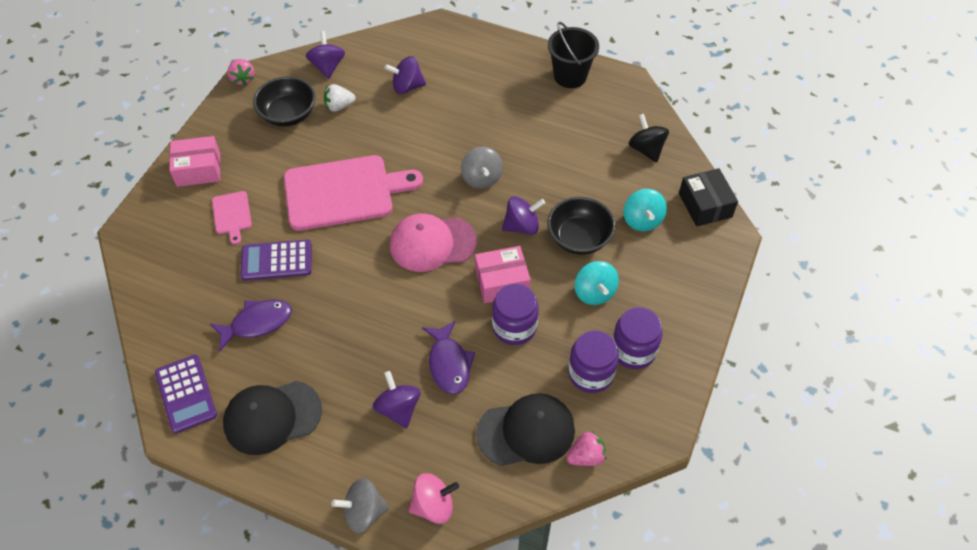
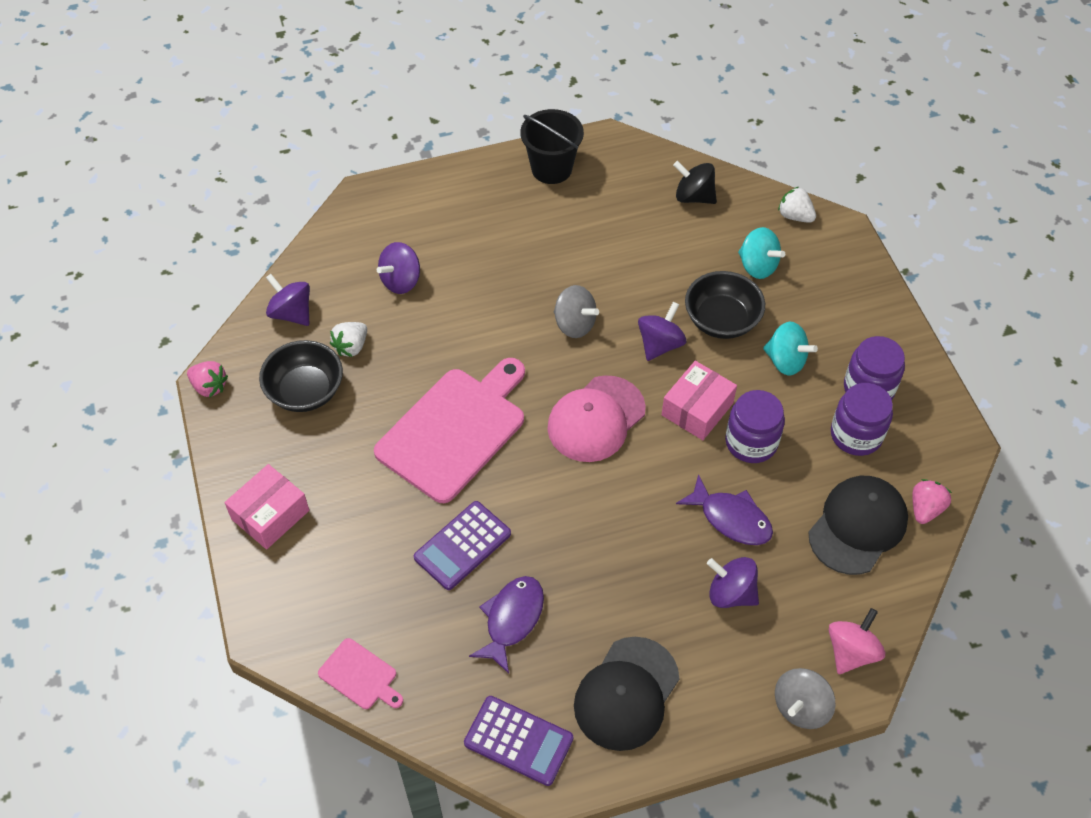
camera: 40 degrees left, 0 degrees up
(232, 215) = (362, 534): pink cutting board -> pink cutting board (360, 675)
(705, 205) = (795, 216): black box -> white strawberry

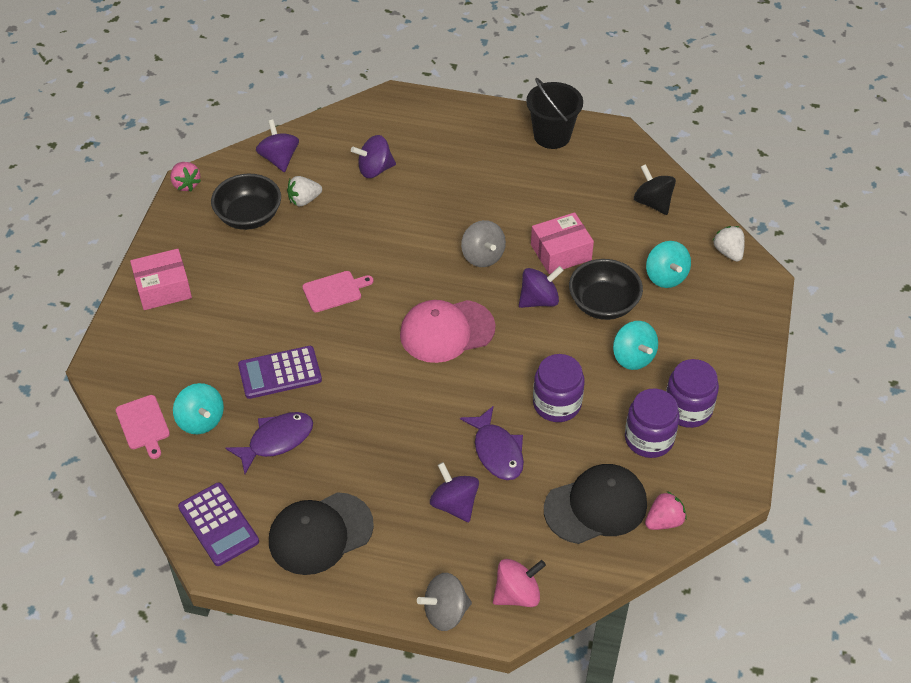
camera: 30 degrees right, 5 degrees down
(418, 639) = (201, 420): none -> turquoise spinning top
(454, 430) = (334, 291): pink cutting board -> pink cutting board, size x0.45
(697, 409) = (532, 360): pink box -> pink box (561, 252)

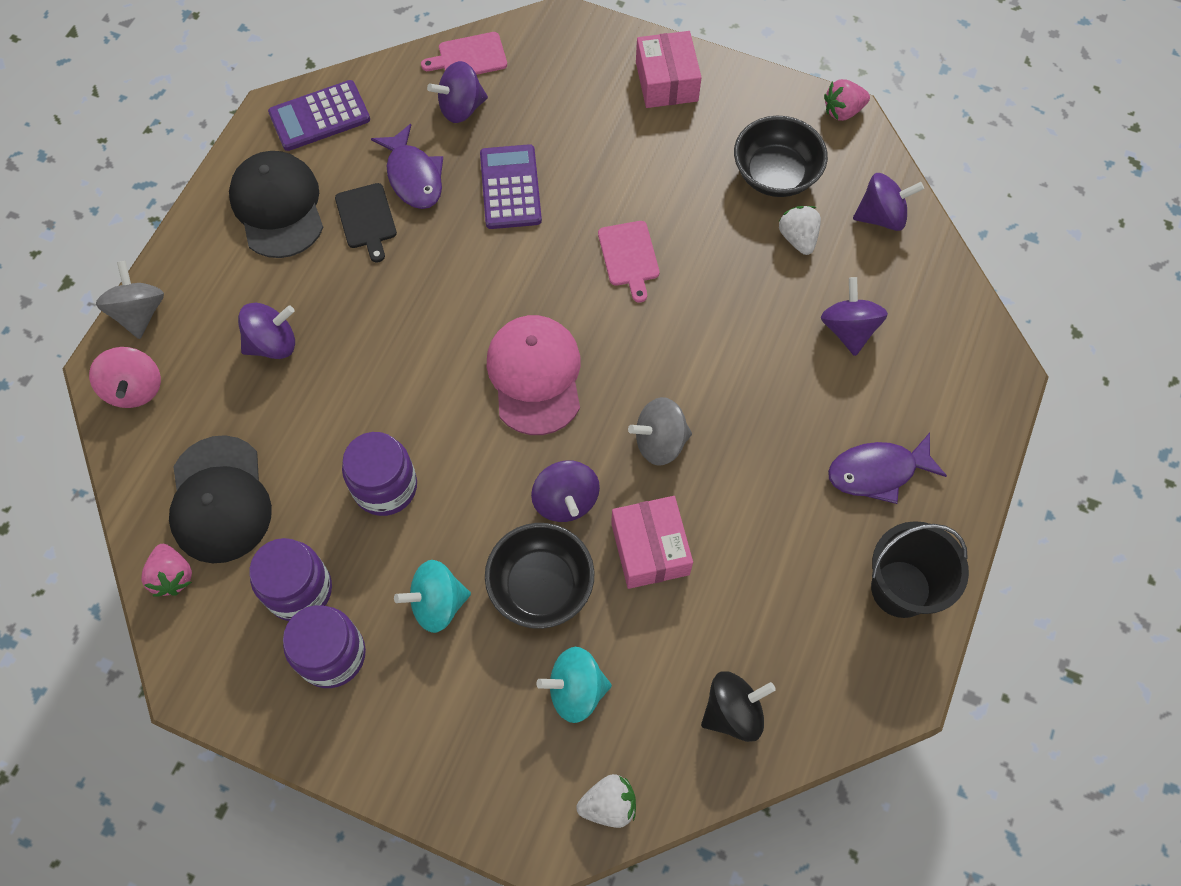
camera: 100 degrees right, 15 degrees up
(201, 420) = (461, 108): turquoise spinning top -> purple spinning top
(324, 465) = (367, 219): none -> black cutting board
(497, 451) = (333, 402): purple fish -> purple fish (877, 472)

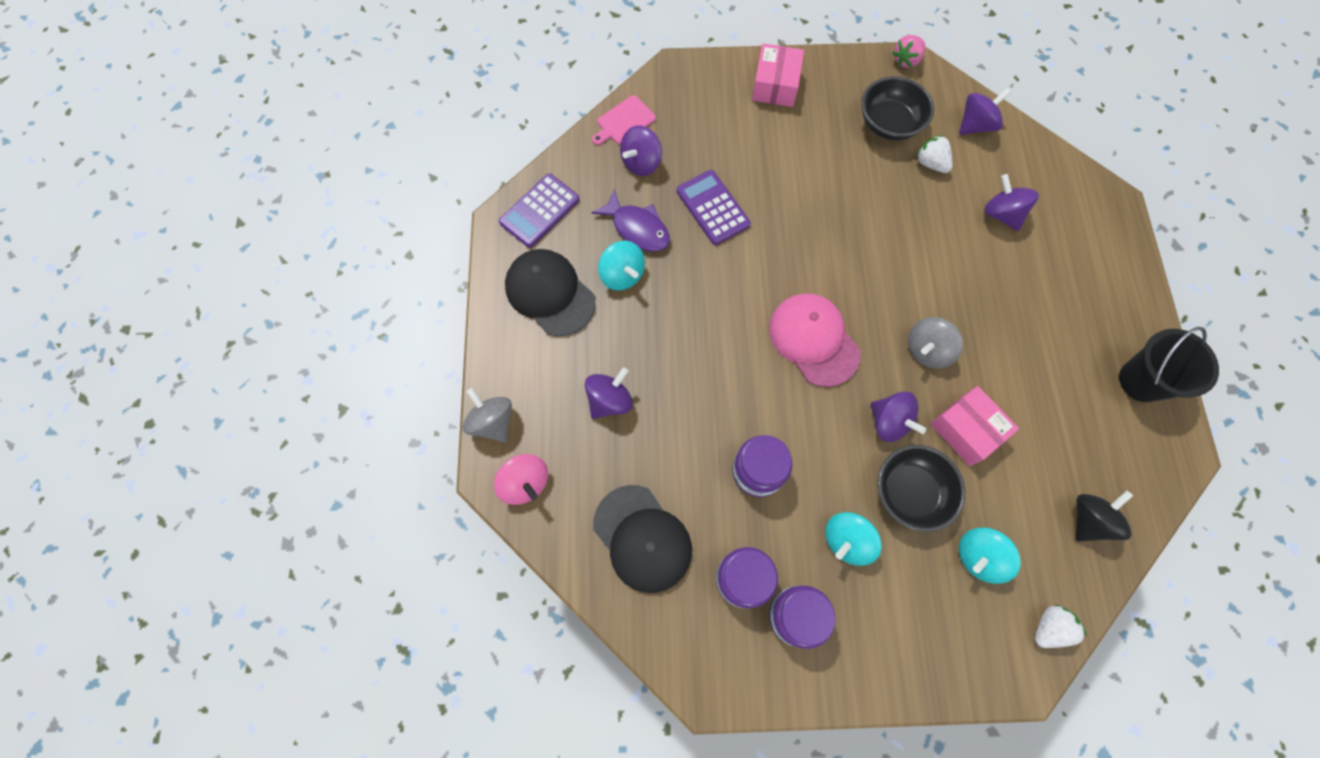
camera: 25 degrees left, 5 degrees up
(172, 576) = (642, 614): pink strawberry -> none
(367, 219) = (622, 275): black cutting board -> turquoise spinning top
(629, 256) = (826, 224): pink cutting board -> none
(667, 81) = (775, 85): pink box -> pink box turned 45 degrees clockwise
(877, 472) = (1079, 306): purple fish -> none

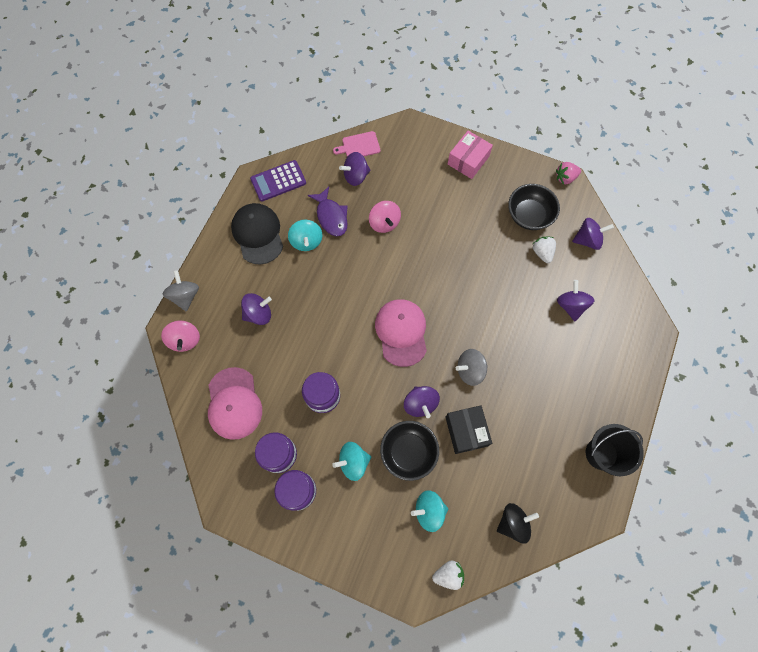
camera: 25 degrees right, 0 degrees up
(642, 538) = (234, 403): black cap -> pink cap
(712, 208) = (384, 223): purple calculator -> pink spinning top
(966, 430) = (466, 431): pink box -> black box

